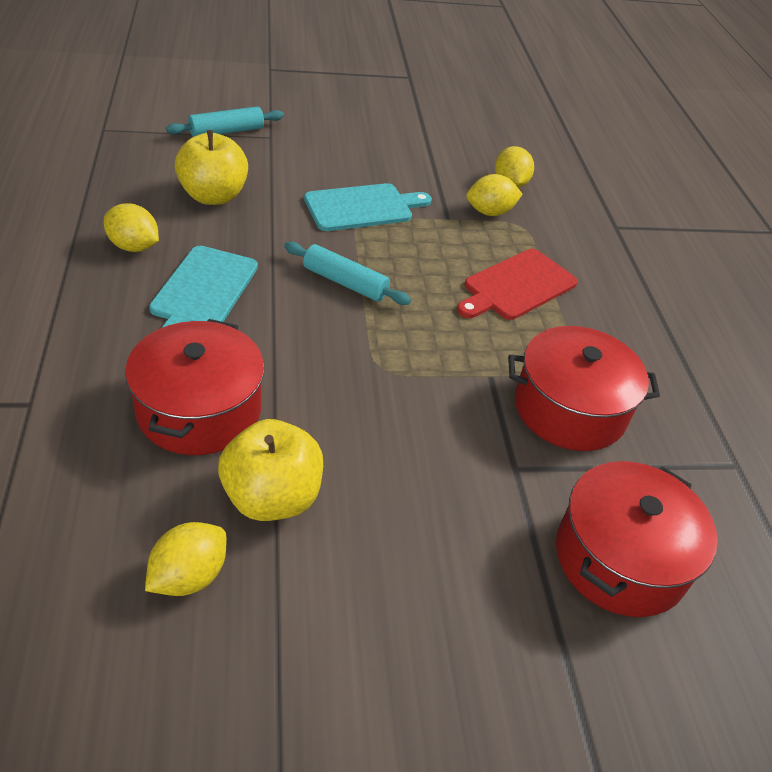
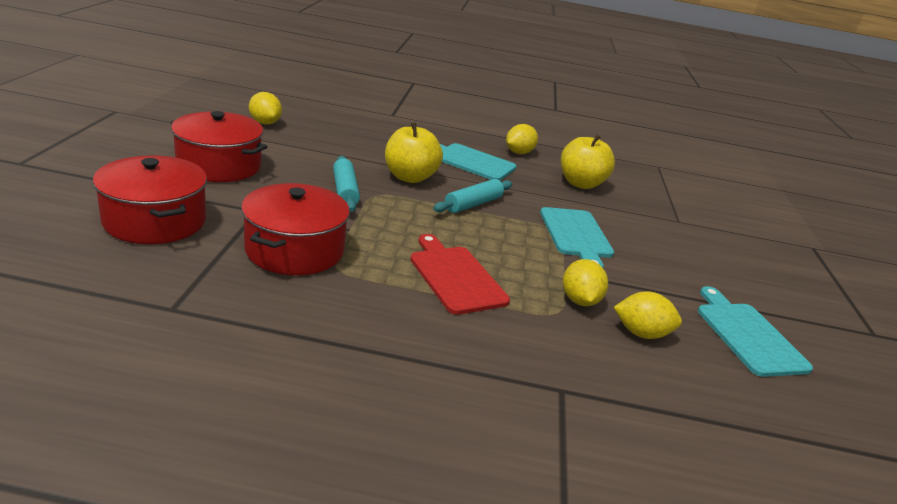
camera: 105 degrees right, 15 degrees down
(199, 410) = (368, 143): red pot -> red pot (219, 166)
(226, 131) = (678, 205): turquoise rolling pin -> turquoise rolling pin (345, 191)
(272, 497) = (295, 145): yellow apple -> yellow apple (410, 177)
(465, 133) = (748, 335): none -> turquoise cutting board

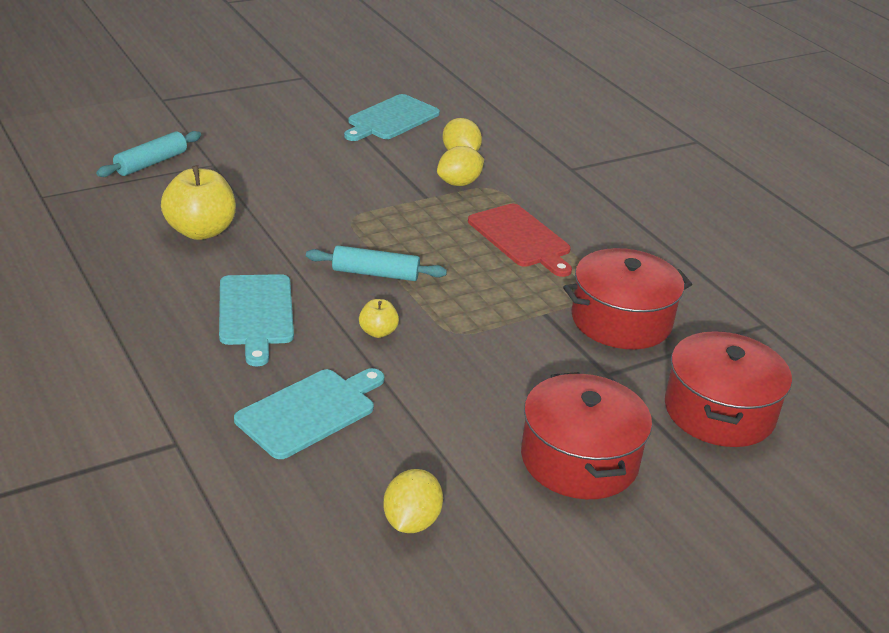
camera: 125 degrees left, 5 degrees up
(345, 191) = (482, 352): turquoise rolling pin -> turquoise rolling pin (151, 163)
(410, 177) = (378, 332): yellow apple -> yellow apple, size x0.50
(455, 277) = (521, 238): red cutting board -> red cutting board turned 60 degrees counterclockwise
(518, 153) = (161, 293): yellow lemon -> none
(576, 235) = (345, 207): turquoise cutting board -> turquoise cutting board (310, 411)

